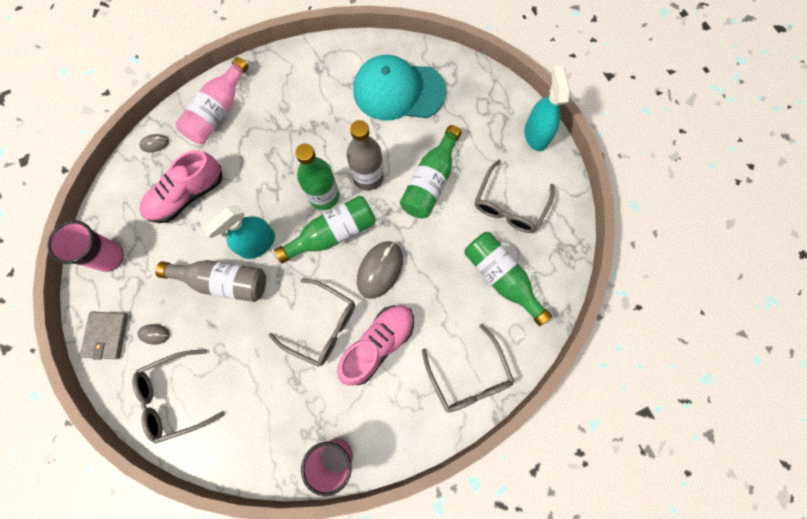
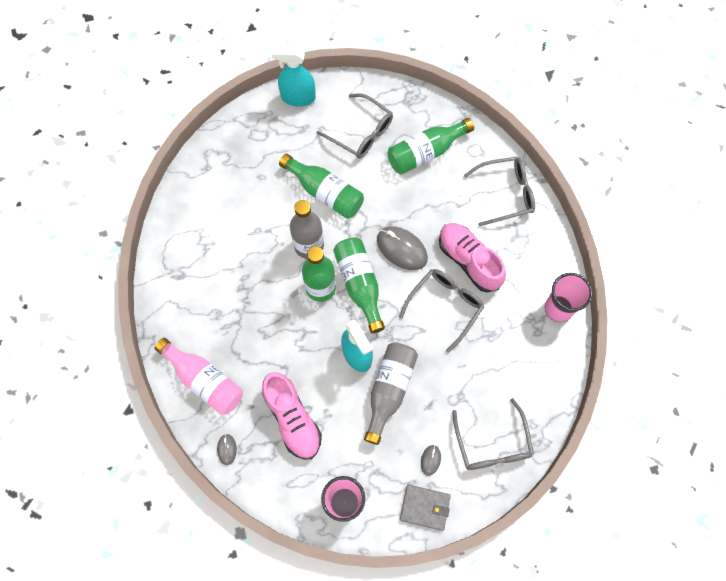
camera: 80 degrees left, 5 degrees down
(398, 91) = (224, 205): turquoise cap -> none

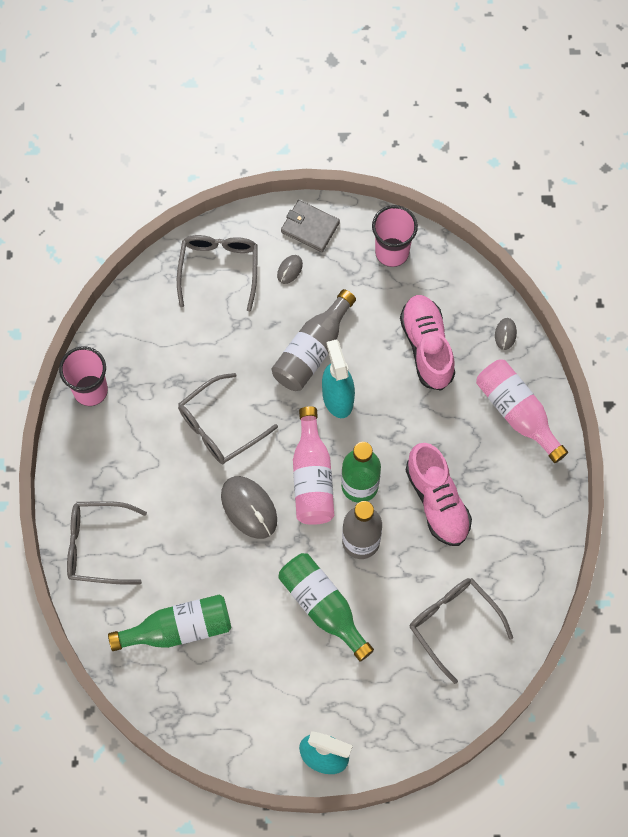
camera: 165 degrees left, 0 degrees up
(359, 285) = (312, 477): green bottle -> pink bottle
(362, 133) = (253, 679): grey glasses -> grey glasses (453, 623)
(469, 261) = (173, 472): pink shoe -> pink shoe (437, 501)

